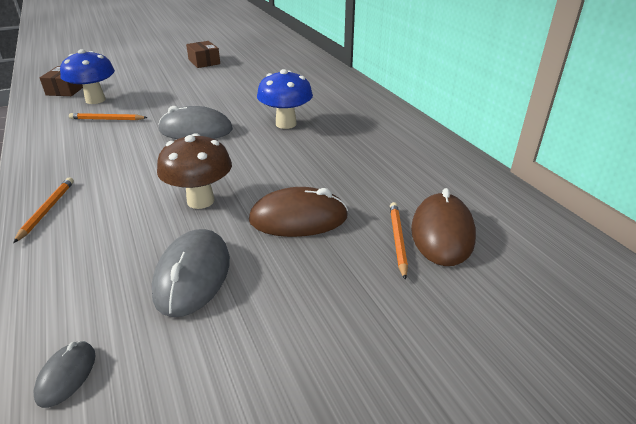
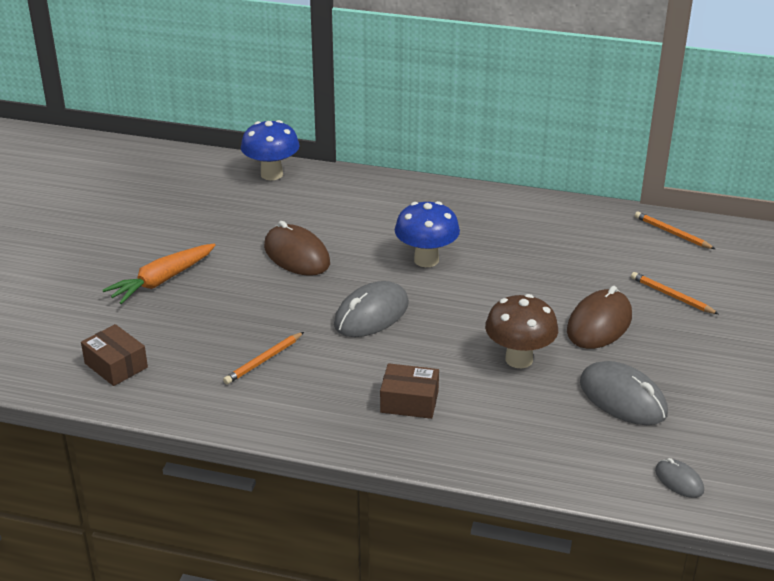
camera: 50 degrees left, 0 degrees up
(47, 210) = (439, 445): orange pencil -> orange pencil (672, 233)
(95, 100) = (188, 353): blue mushroom -> blue mushroom (271, 174)
(162, 72) = (162, 281): none -> orange carrot
(204, 62) = (170, 240): brown box -> brown box (409, 402)
(442, 233) = (683, 275): brown mouse -> brown mouse (296, 255)

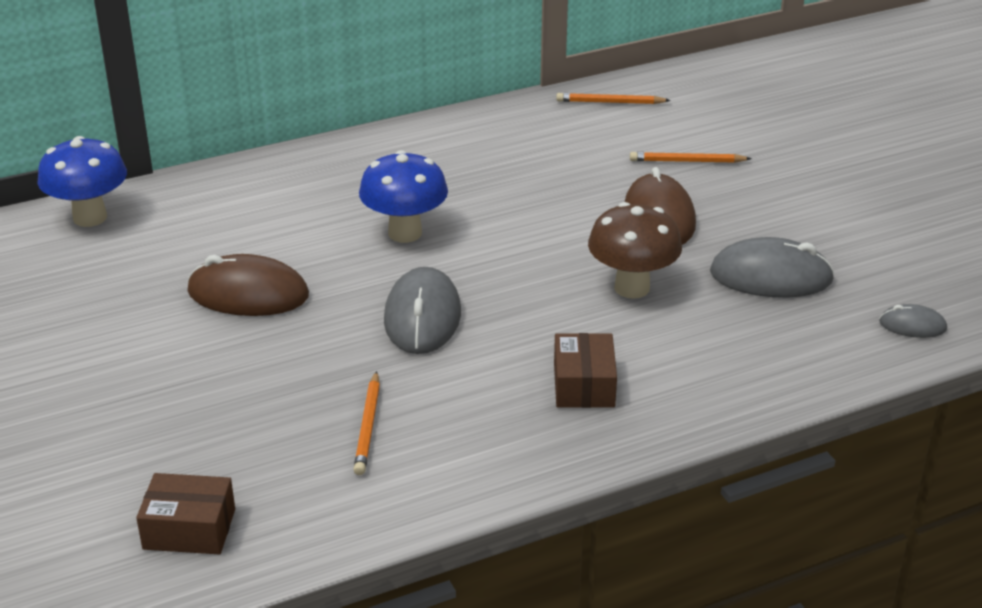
camera: 40 degrees left, 0 degrees up
(162, 281) = (112, 401): orange carrot -> none
(409, 402) = (584, 385): brown box -> brown box turned 60 degrees counterclockwise

